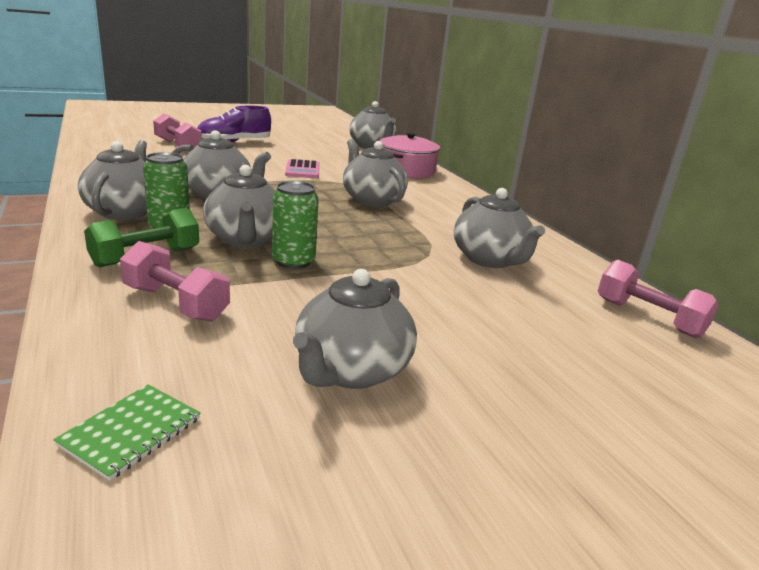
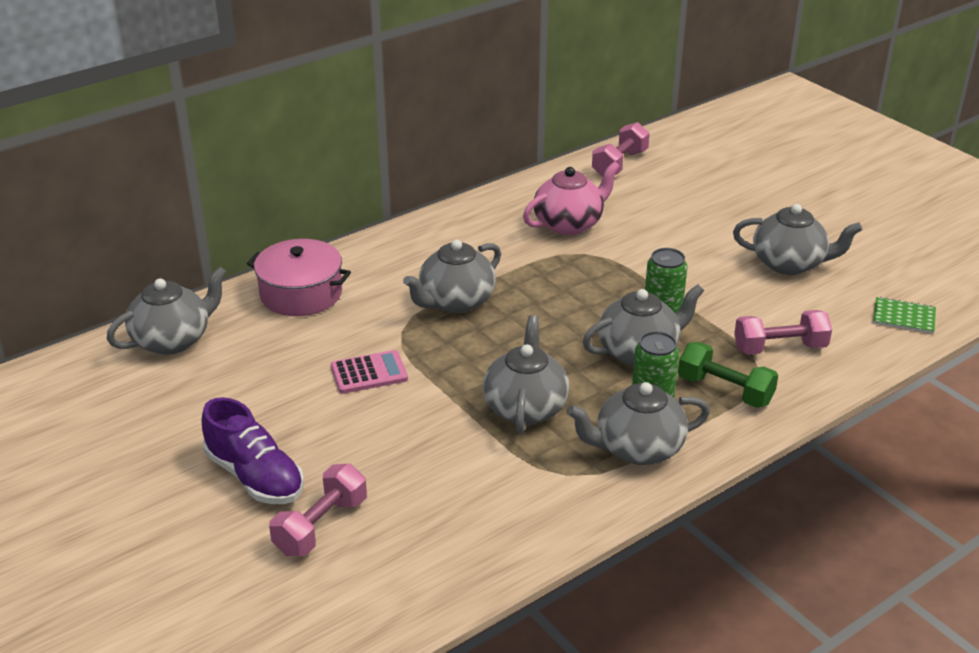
camera: 100 degrees left, 10 degrees up
(176, 303) = (779, 348): pink dumbbell -> pink dumbbell turned 60 degrees clockwise
(490, 260) = (569, 224): grey teapot -> pink teapot

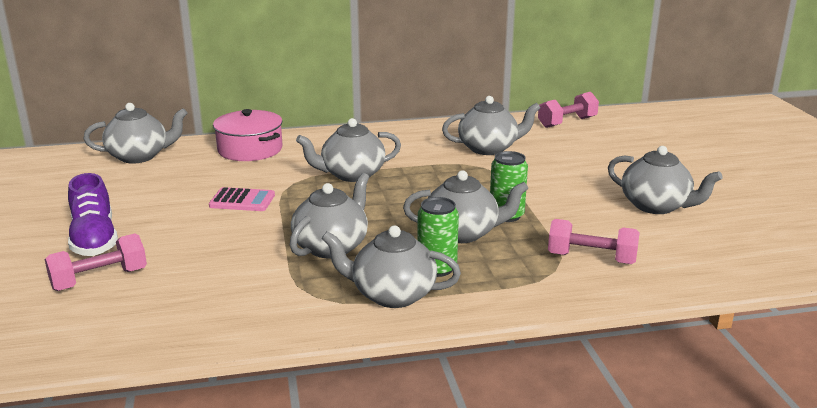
camera: 25 degrees right, 10 degrees down
(569, 224) = (489, 148): pink teapot -> grey teapot
(725, 390) = (511, 275): green dumbbell -> none
(903, 317) = (736, 263): green notebook -> none

